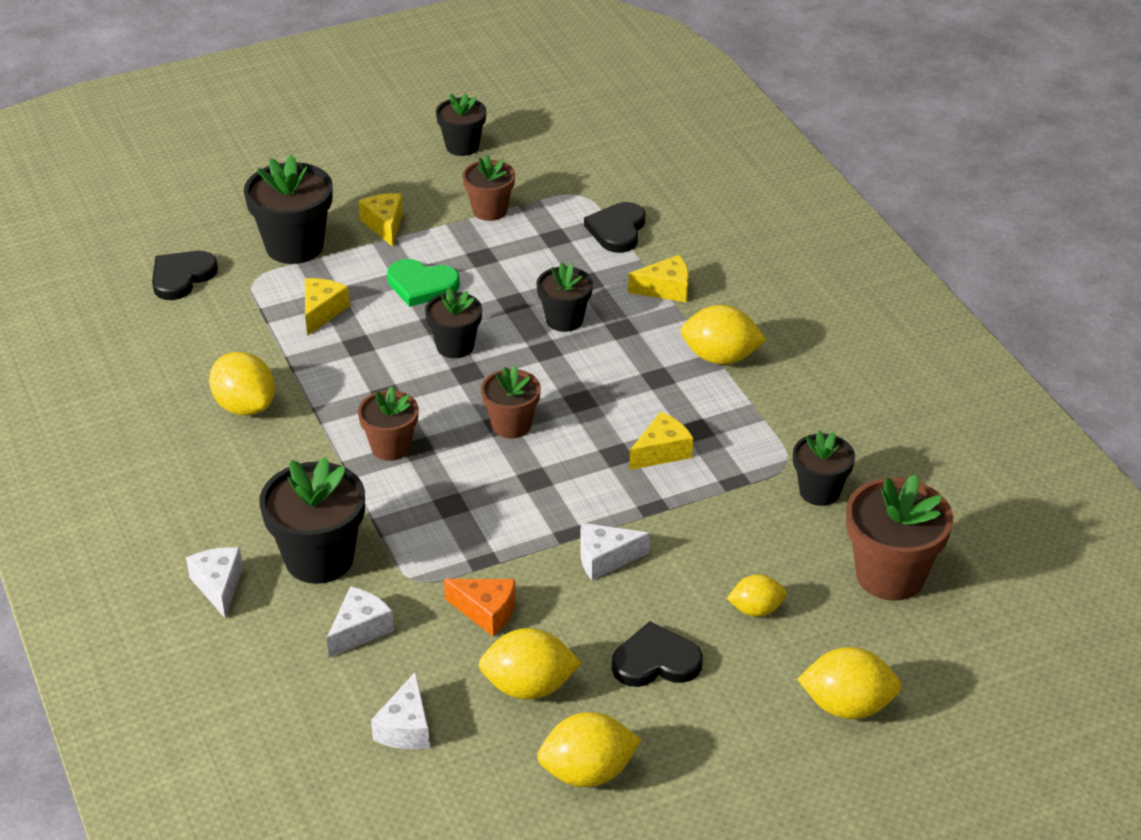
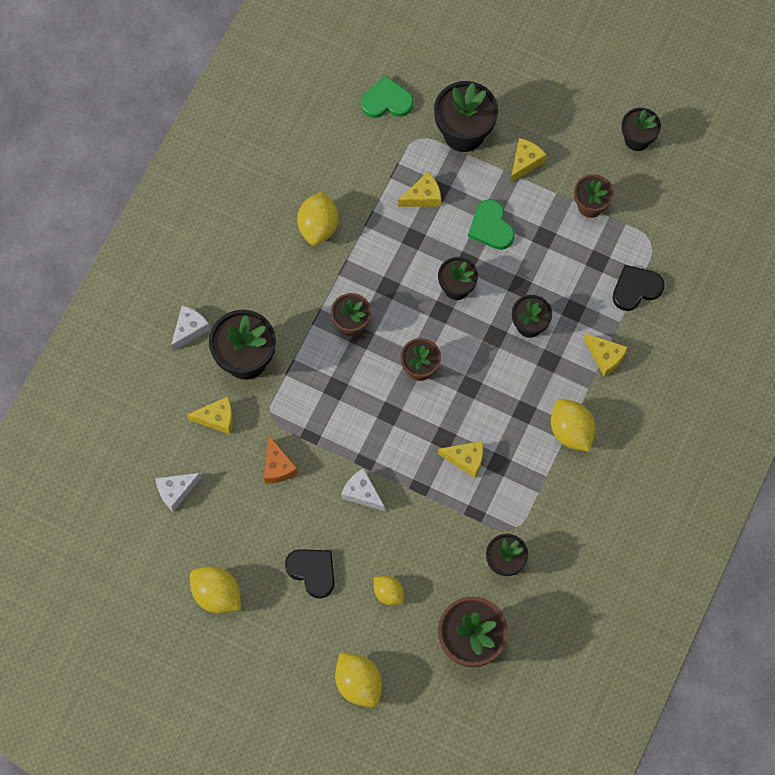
camera: 50 degrees right, 30 degrees up
(182, 277) = (386, 101): black heart -> green heart
(360, 630) = (217, 418): white cheese -> yellow cheese
(529, 687) = (246, 526): yellow lemon -> none

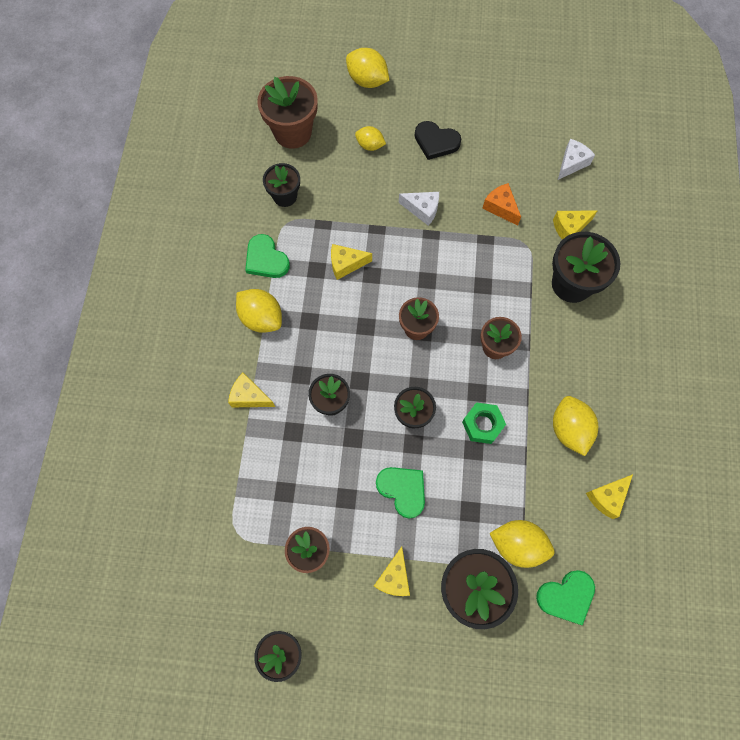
camera: 160 degrees right, 0 degrees up
(189, 329) = (633, 292): white cheese -> none
(217, 594) = (501, 104): yellow lemon -> yellow lemon (517, 545)
(395, 257) = (482, 425): none -> green nut
(423, 196) = (482, 499): yellow cheese -> yellow cheese (607, 497)
(547, 494) = (266, 259): none -> green heart
(636, 288) = (238, 476): black heart -> none

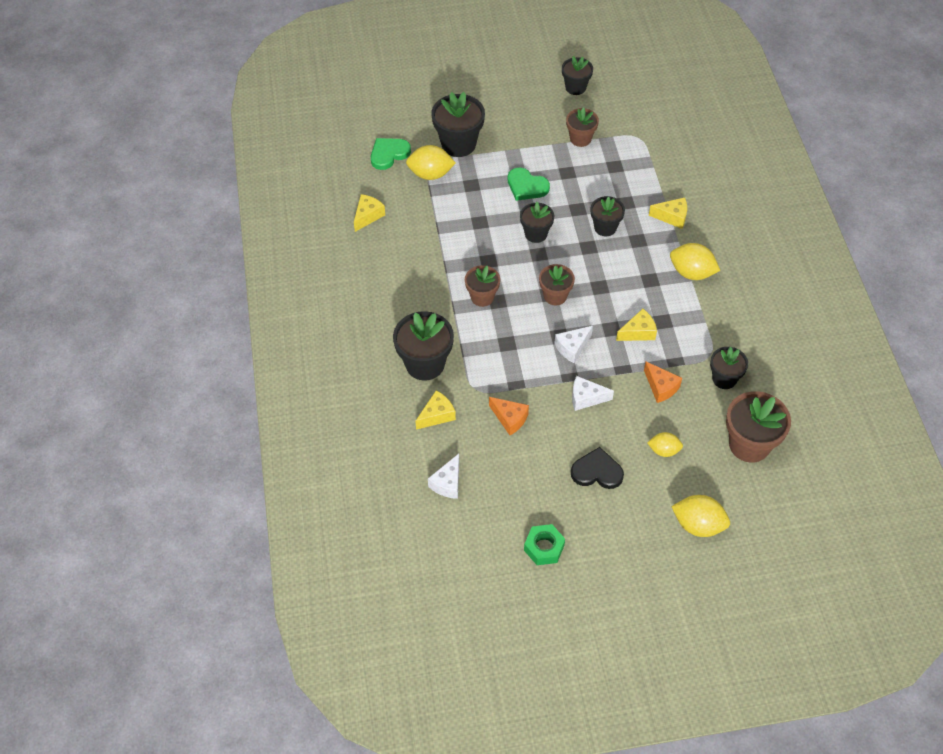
camera: 165 degrees right, 15 degrees down
(266, 259) = (712, 319): green heart -> none
(348, 203) = (661, 387): none -> orange cheese
(394, 577) = (515, 138): yellow cheese -> none
(418, 264) = (572, 347): none -> white cheese
(482, 425) = (477, 240): green nut -> green nut (544, 548)
(569, 429) = (406, 252): yellow lemon -> none

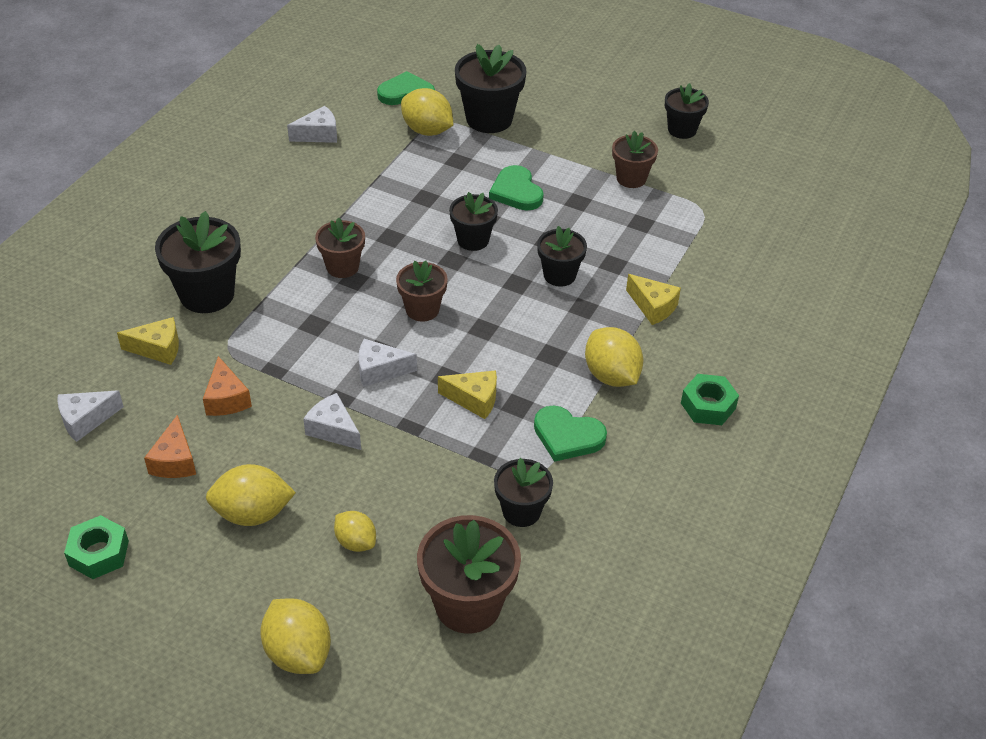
camera: 35 degrees right, 10 degrees down
(368, 216) = (319, 134): yellow cheese -> white cheese
(597, 471) = (253, 513): black heart -> yellow lemon
(661, 387) = (433, 472): orange cheese -> orange cheese (175, 461)
(704, 322) = (567, 436): none -> green heart
(754, 260) = (708, 406): none -> green nut

